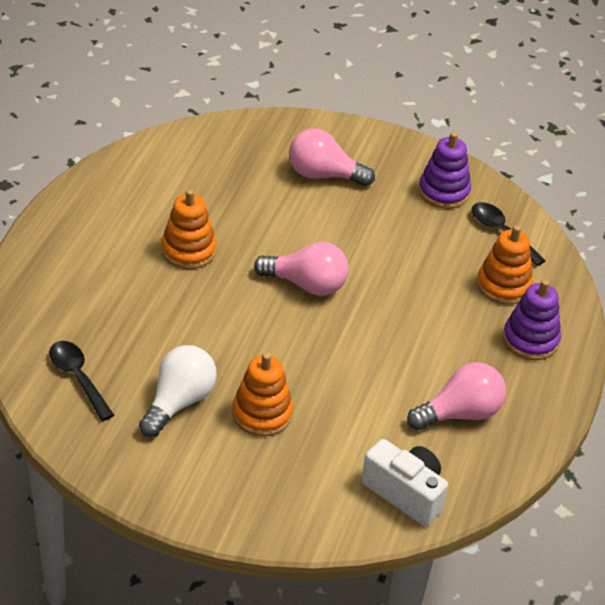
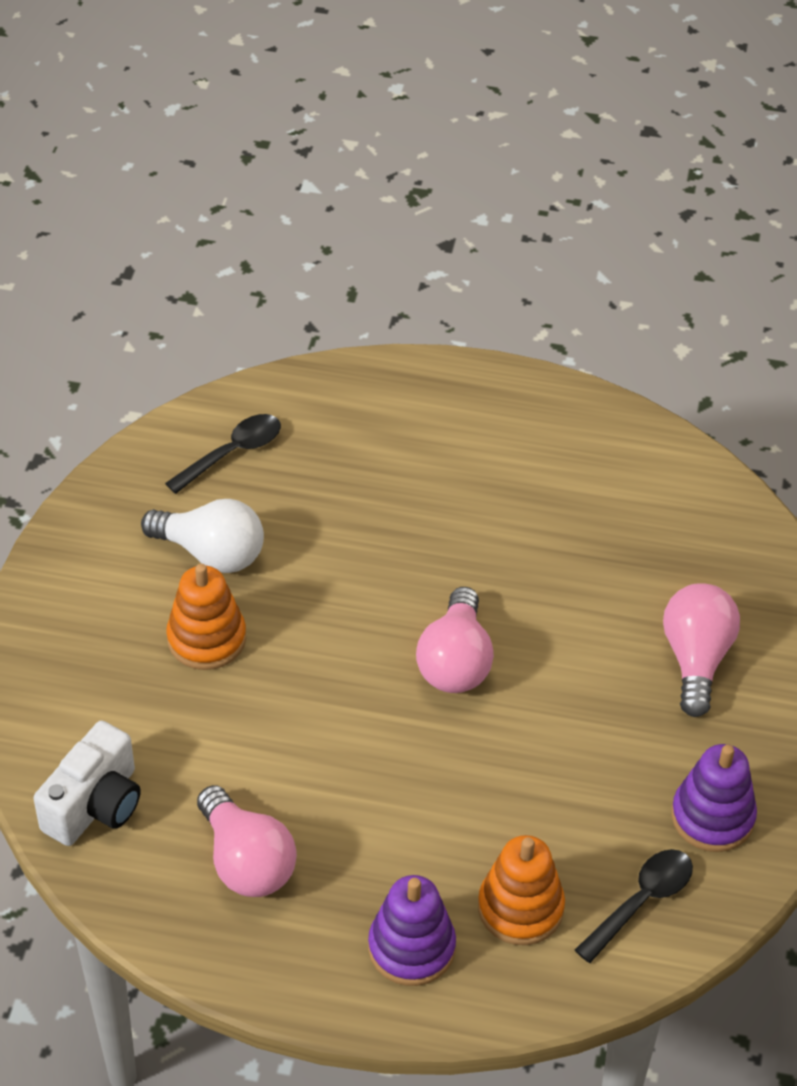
camera: 85 degrees right, 5 degrees up
(188, 250) = (485, 525): orange stacking toy -> none

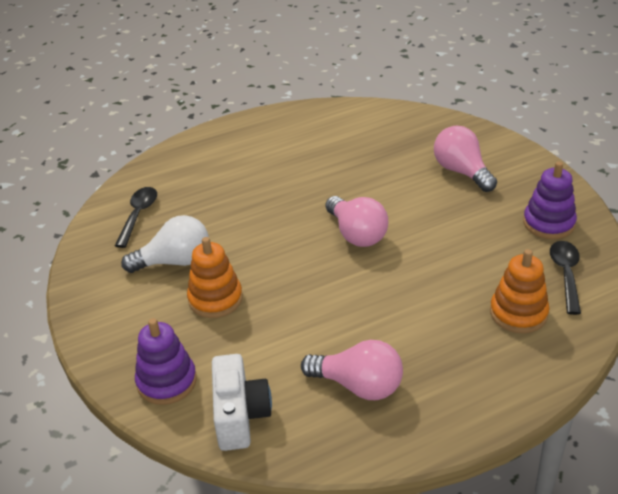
camera: 35 degrees left, 10 degrees down
(411, 947) = (491, 366): purple stacking toy -> purple stacking toy (167, 381)

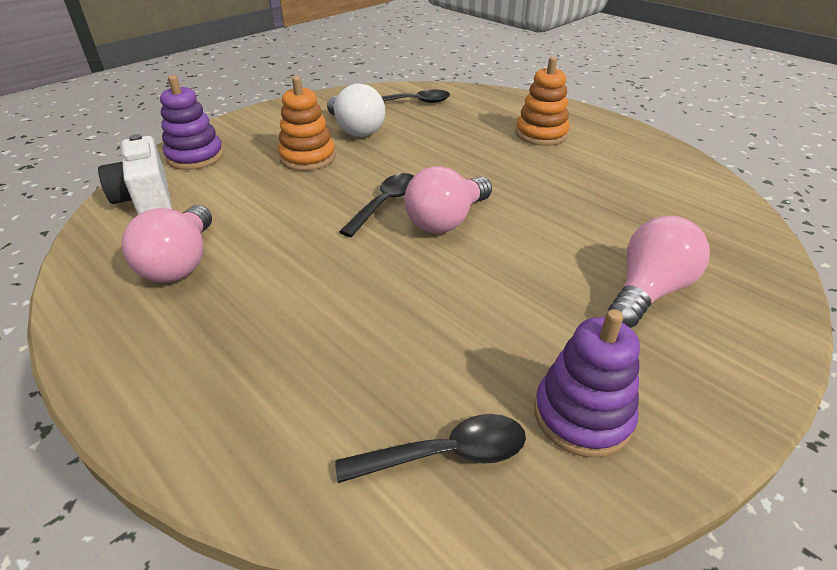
camera: 70 degrees right, 0 degrees up
(240, 416) = (146, 199): white camera -> white camera turned 90 degrees clockwise
(319, 261) = (385, 203): none -> black spoon
(518, 313) = (328, 395): orange stacking toy -> orange stacking toy (541, 134)

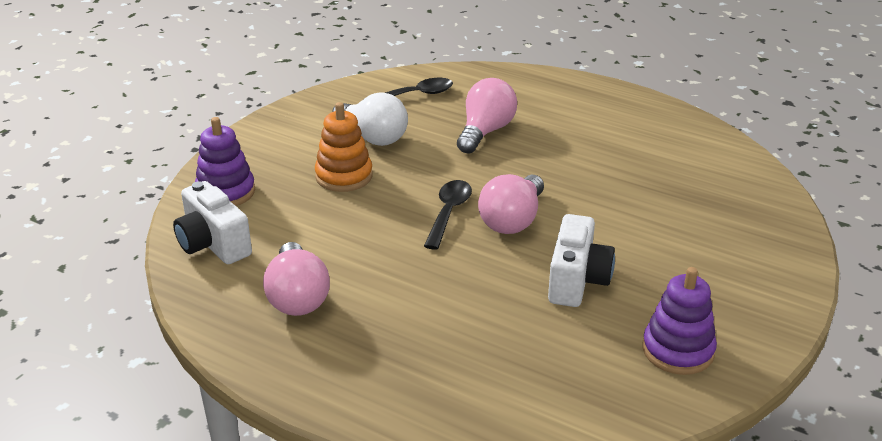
camera: 15 degrees left, 5 degrees down
(446, 454) = (595, 391): black spoon -> none
(487, 297) = (577, 281): none -> white camera
(541, 134) = (561, 117): orange stacking toy -> none
(649, 291) = (700, 254): pink light bulb -> pink light bulb (485, 131)

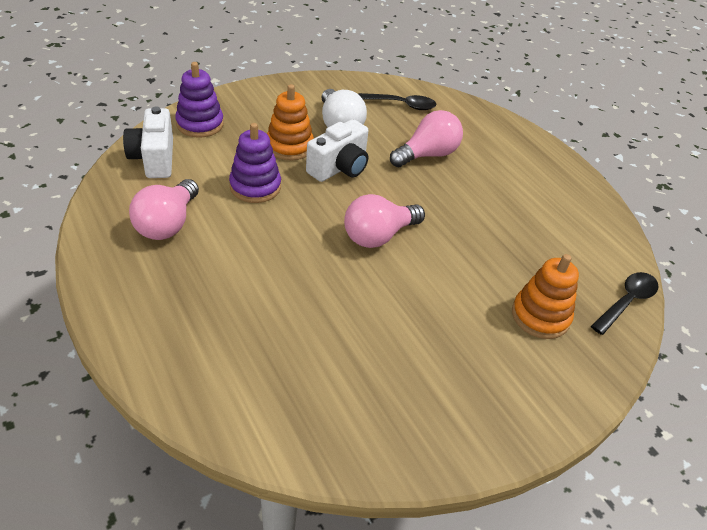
camera: 25 degrees right, 10 degrees up
(448, 213) = (336, 208): black spoon -> black spoon (626, 302)
(577, 281) = (380, 310): white camera -> white camera (339, 168)
(678, 350) = (404, 414): purple stacking toy -> purple stacking toy (255, 187)
(711, 225) = (540, 316): none -> orange stacking toy

